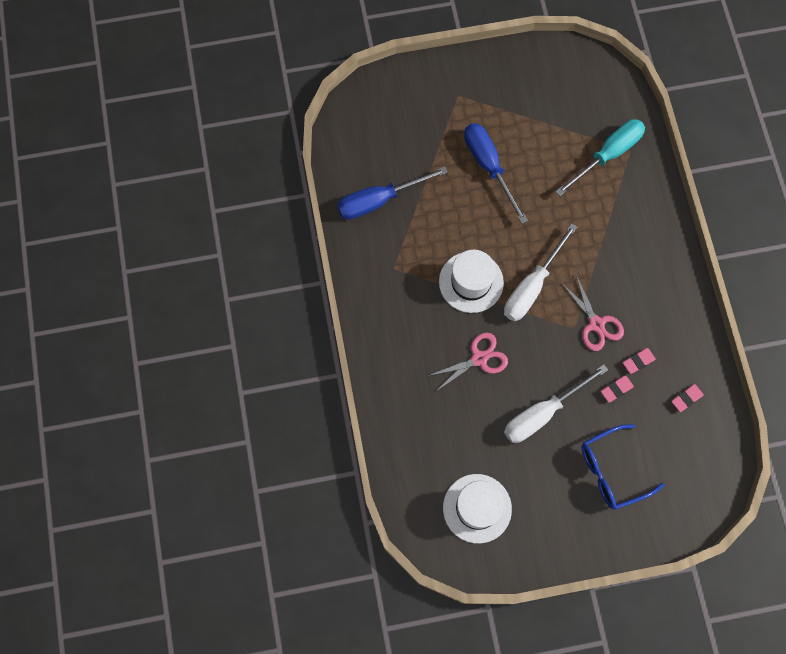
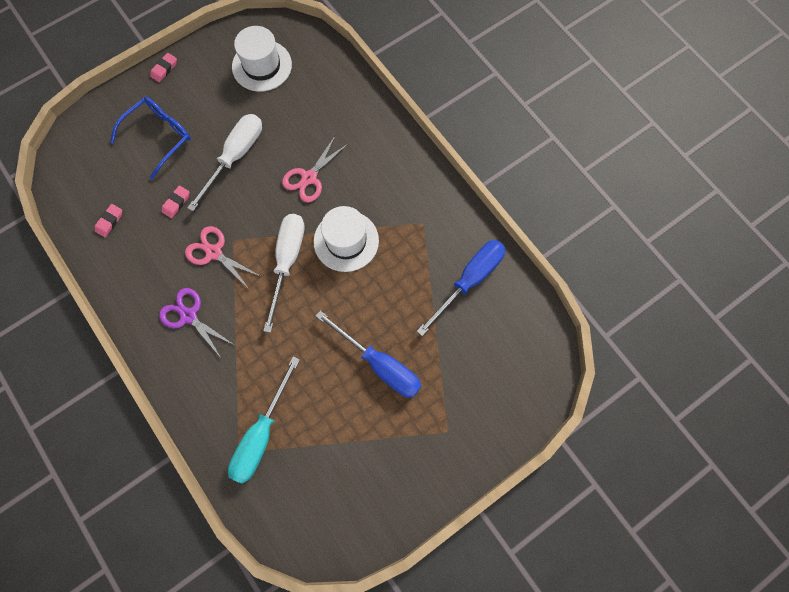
camera: 155 degrees right, 0 degrees up
(638, 276) = (188, 316): none -> purple scissors
(638, 361) = (163, 235): pink eraser -> pink eraser (164, 69)

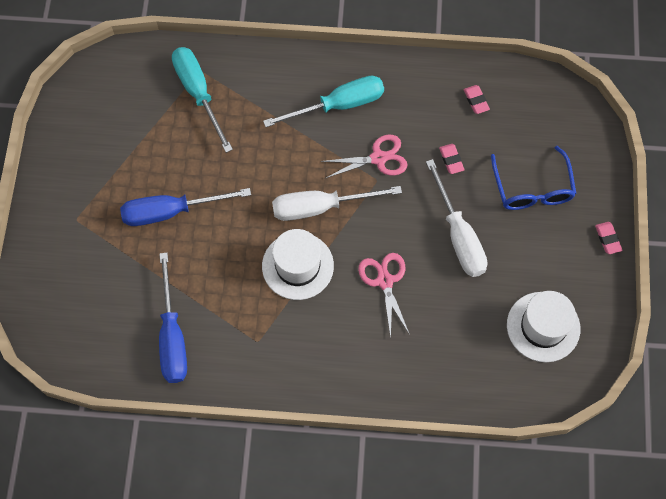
camera: 130 degrees right, 5 degrees down
(188, 316) = (339, 105): purple scissors -> turquoise screwdriver
(287, 261) = (320, 207): white screwdriver -> white screwdriver turned 120 degrees clockwise

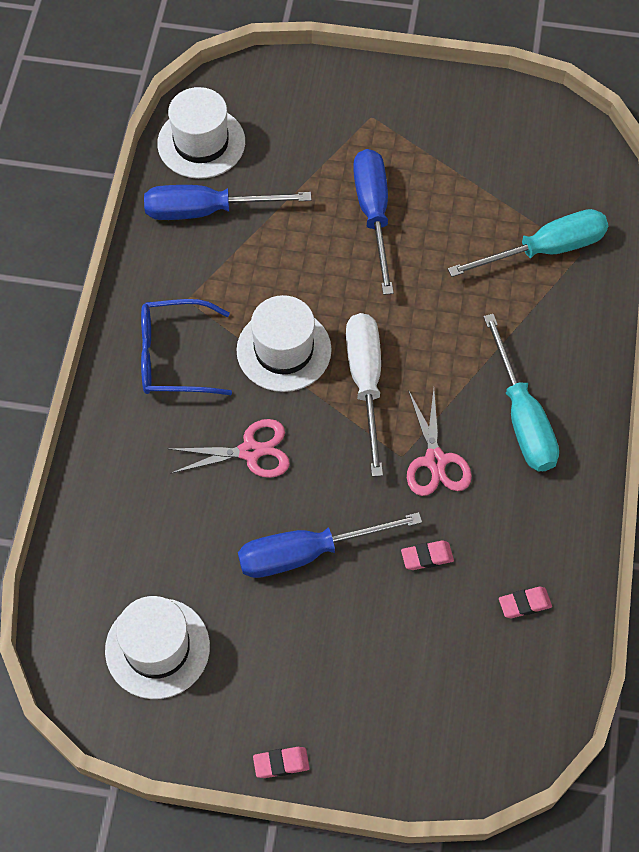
camera: 95 degrees right, 5 degrees down
(104, 349) = (201, 143): none -> white hat
(458, 236) = (307, 553): white screwdriver -> blue screwdriver
(532, 188) = (373, 665): blue glasses -> blue glasses (174, 357)

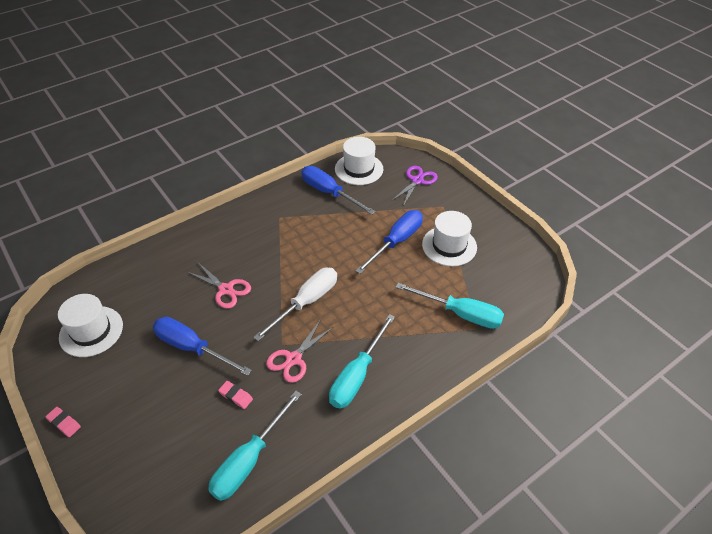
camera: 45 degrees right, 15 degrees down
(174, 357) = (246, 233): blue glasses -> none
(284, 350) = (290, 263): white hat -> white hat (449, 246)
(297, 102) = (417, 180): none -> purple scissors
(524, 604) = (249, 460): pink eraser -> turquoise screwdriver

